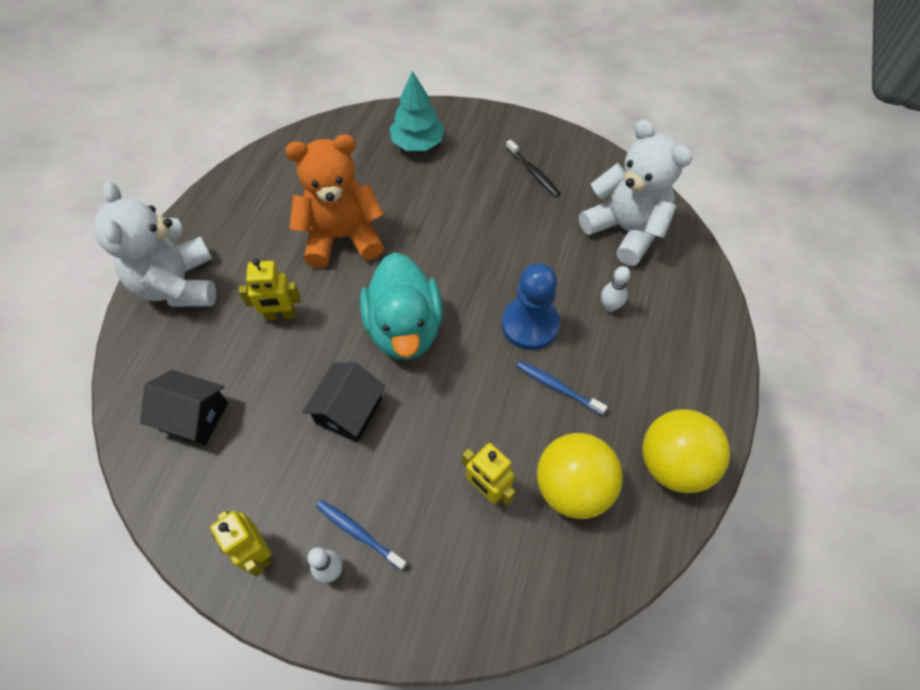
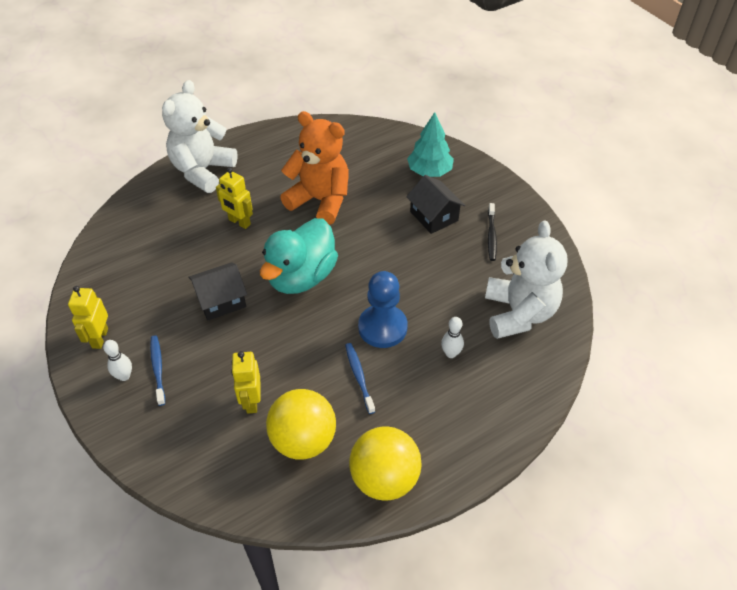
camera: 40 degrees right, 10 degrees down
(194, 416) = (140, 246): black house -> black house (434, 216)

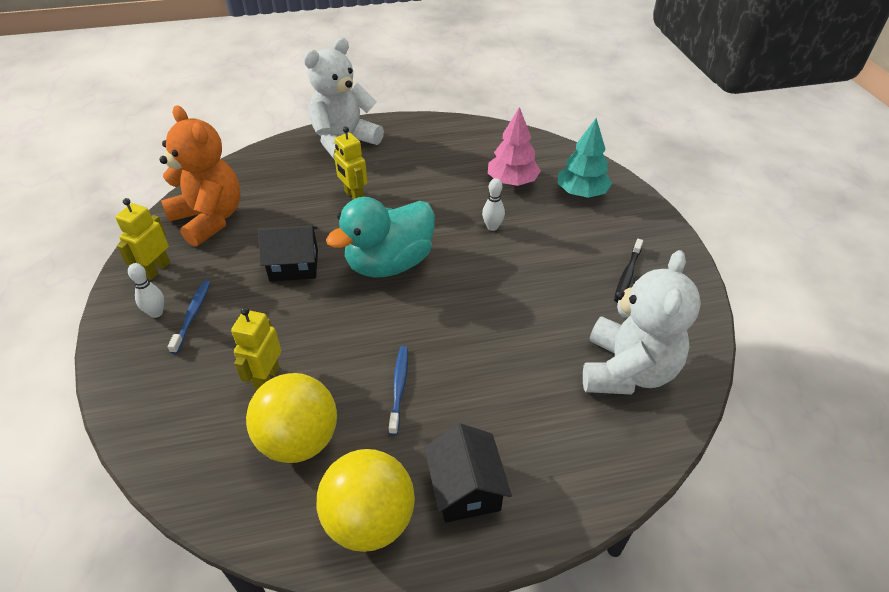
camera: 20 degrees right, 5 degrees down
(320, 200) = (447, 195): orange teddy bear -> orange teddy bear (209, 219)
(369, 175) = (512, 182): none -> pink tree
(382, 327) = (453, 340): blue pawn -> none
(434, 216) = (566, 238): black house -> black house (465, 488)
(451, 353) = (521, 393): white bowling pin -> white bowling pin (492, 227)

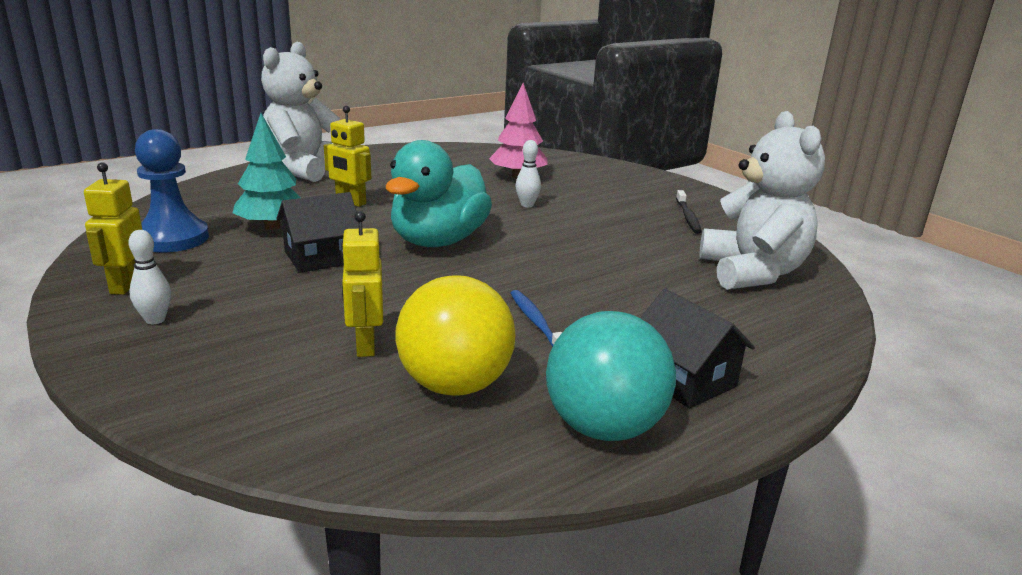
camera: 25 degrees left, 20 degrees down
(192, 315) = (213, 314): blue toothbrush -> none
(209, 219) = (172, 238): orange teddy bear -> blue pawn
(370, 520) = (603, 427): yellow ball -> turquoise ball
(581, 193) = (593, 176): turquoise tree -> turquoise tree (272, 227)

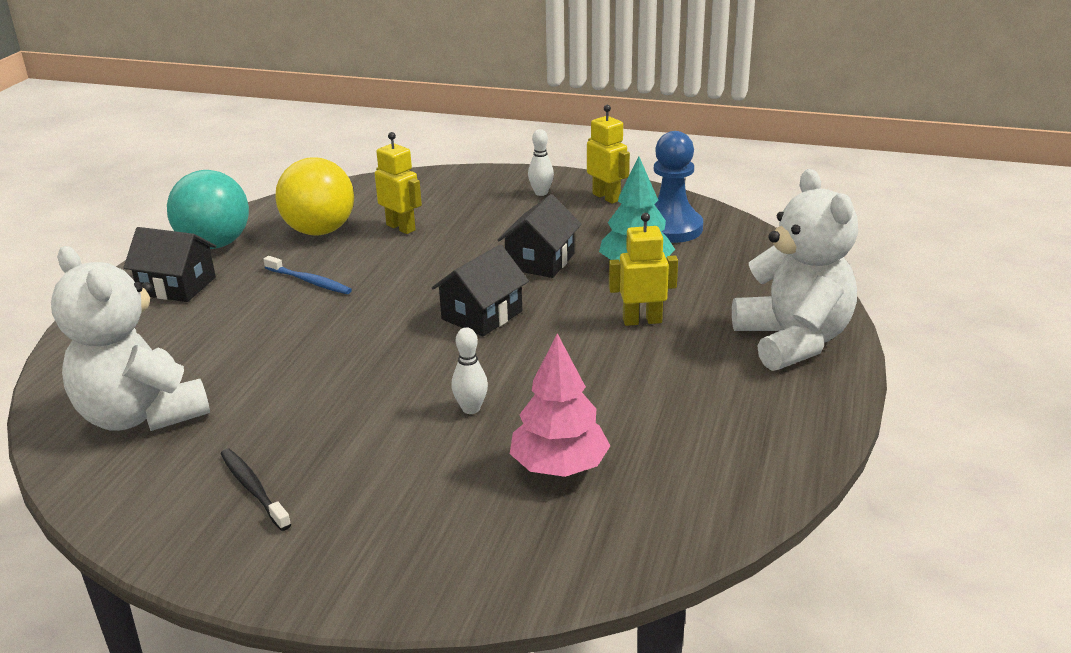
camera: 145 degrees right, 5 degrees up
(438, 241) = (482, 315): turquoise duck -> black house

